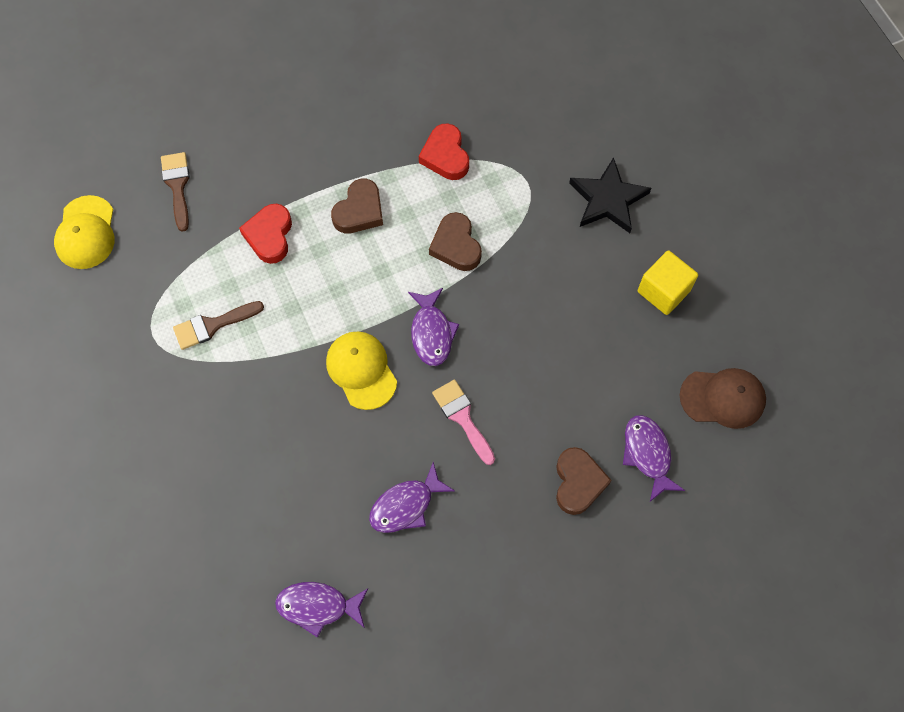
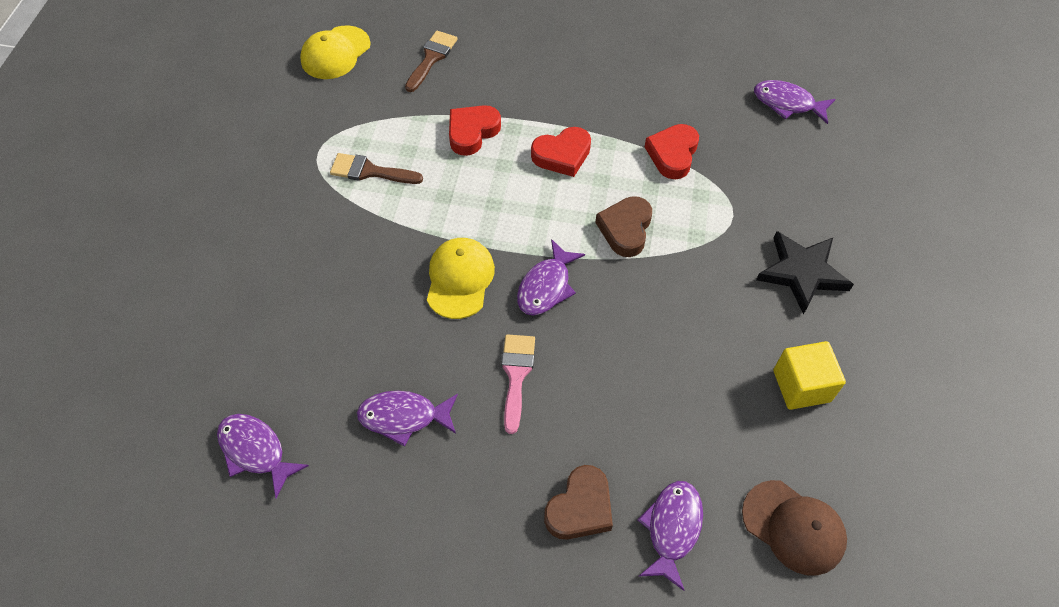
camera: 35 degrees right, 10 degrees down
(359, 211) = (562, 155): brown heart -> red heart
(502, 53) = (787, 103): none -> purple fish

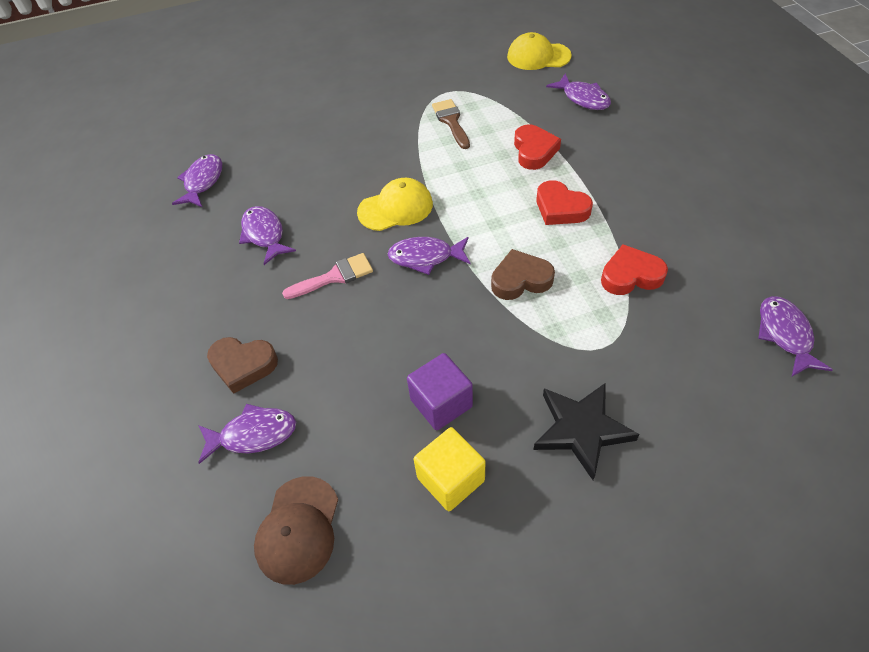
camera: 65 degrees right, 5 degrees down
(431, 58) = (583, 98): brown brush -> purple fish
(472, 132) = (534, 151): red heart -> red heart turned 75 degrees clockwise
(723, 356) = (441, 403): none -> purple cube

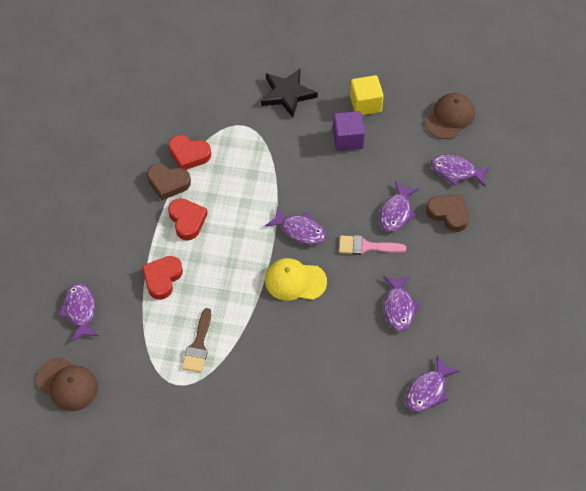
camera: 155 degrees left, 5 degrees up
(520, 280) = (253, 185): brown heart -> brown heart (168, 183)
(538, 56) = (67, 384): yellow cap -> brown cap
(785, 335) = (145, 85): purple fish -> purple fish (396, 212)

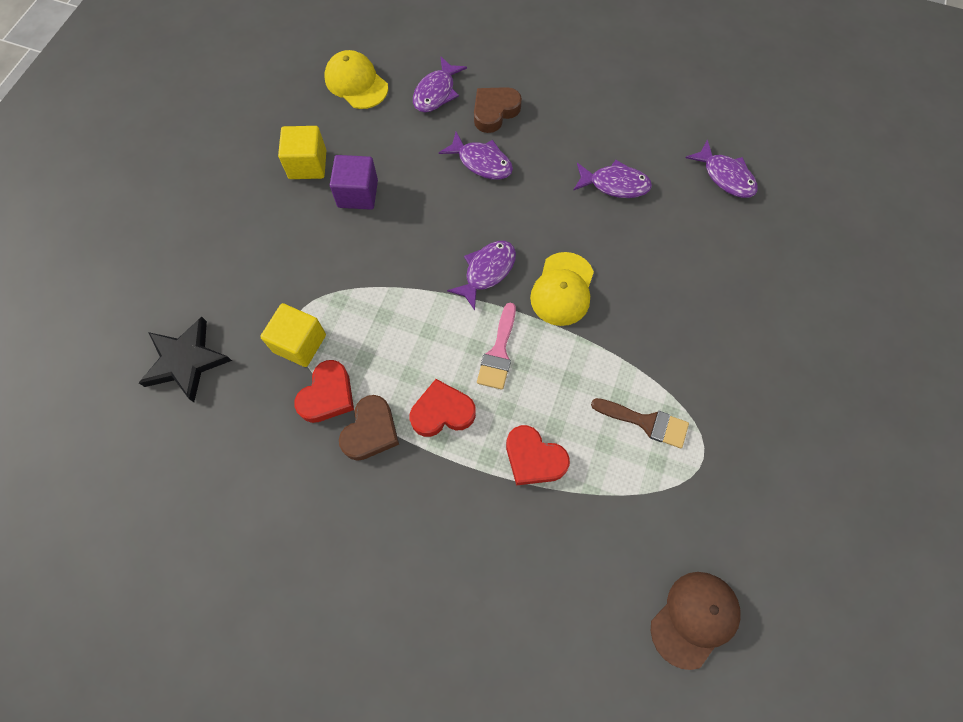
camera: 80 degrees left, 10 degrees up
(80, 311) = (572, 588): purple fish -> none
(223, 131) = (299, 343): none -> yellow cube
(287, 94) = (261, 251): black star -> black star (186, 361)
(366, 246) = (525, 202): pink brush -> pink brush (498, 352)
(450, 117) = (356, 83): brown cap -> yellow cap

